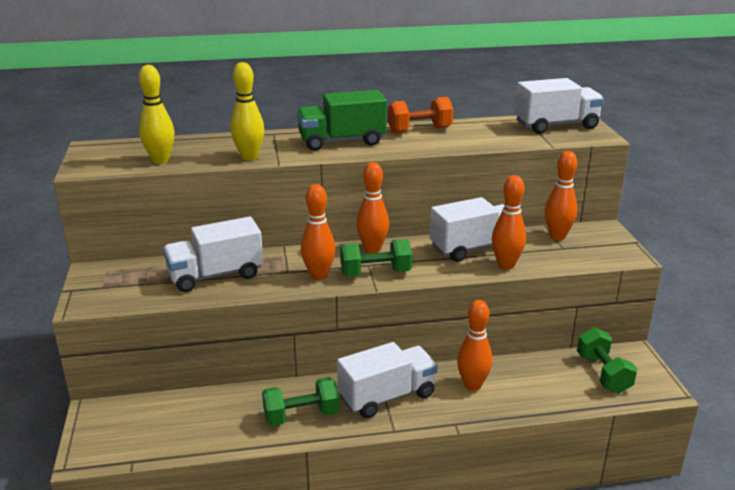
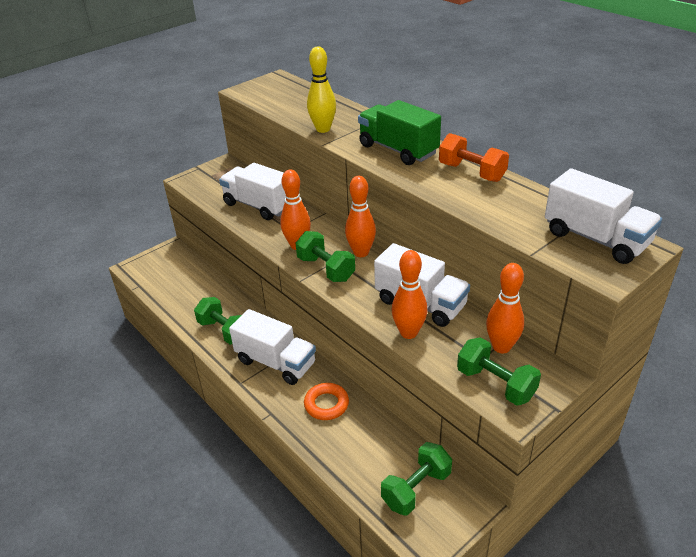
camera: 60 degrees right, 10 degrees up
(160, 160) = (281, 105): yellow bowling pin -> none
(472, 385) = (326, 404): orange bowling pin -> orange ring
(595, 252) = (495, 384): none -> green dumbbell

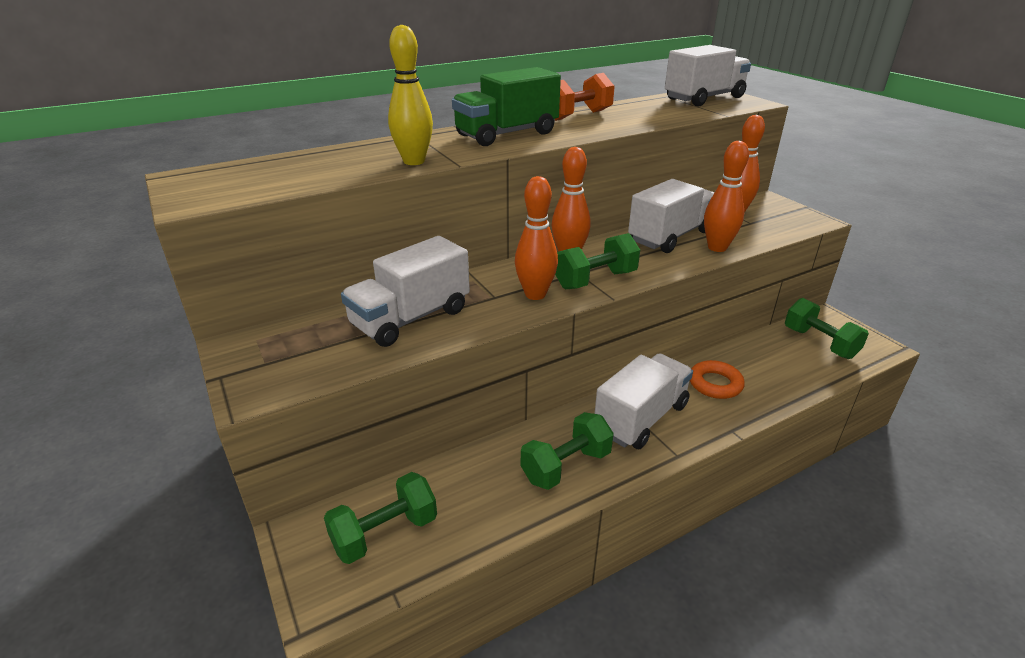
camera: 80 degrees left, 5 degrees down
(495, 384) = (783, 222): green dumbbell -> green dumbbell (385, 533)

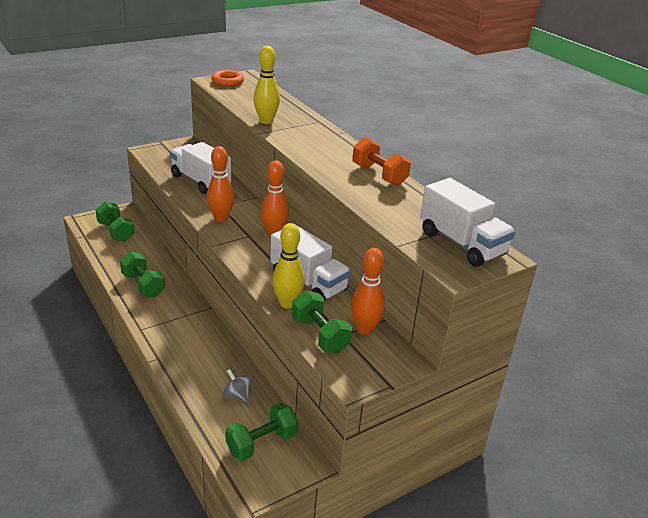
camera: 85 degrees right, 0 degrees up
(507, 134) = (323, 147): green truck -> none
(595, 280) = (237, 241): green dumbbell -> green dumbbell (320, 335)
(641, 418) = (178, 318): white truck -> none
(715, 384) = (209, 360): orange ring -> orange ring (227, 81)
(717, 248) = (287, 303): orange bowling pin -> yellow bowling pin
(762, 360) = (238, 395): none -> grey spinning top

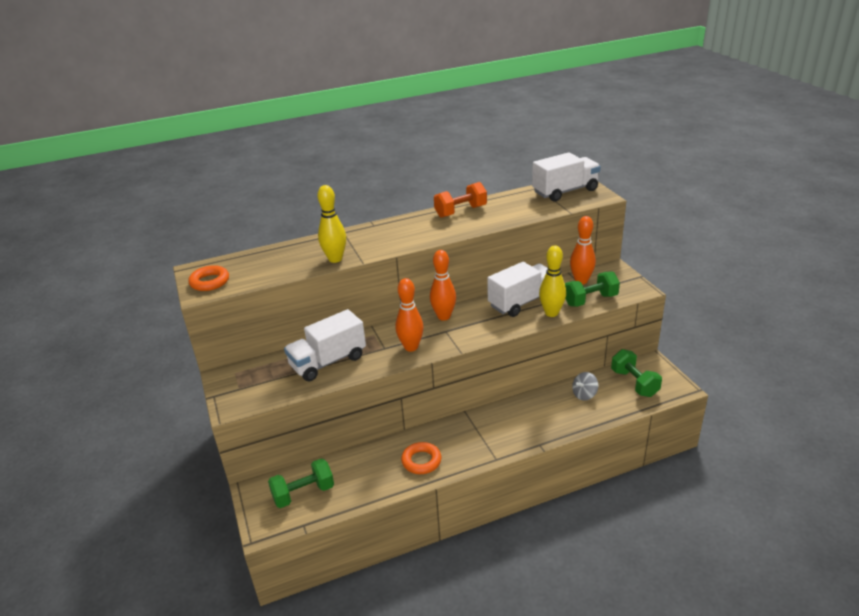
camera: 75 degrees left, 0 degrees up
(143, 285) = (421, 461): green dumbbell -> orange ring

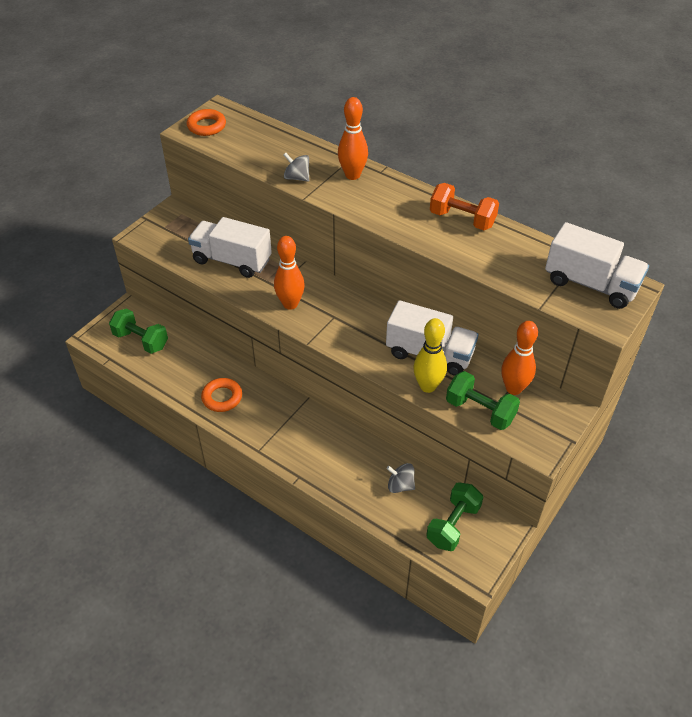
camera: 55 degrees right, 15 degrees up
(335, 259) = (297, 178): yellow bowling pin -> grey spinning top
(444, 316) = (356, 304): orange bowling pin -> orange bowling pin (352, 175)

